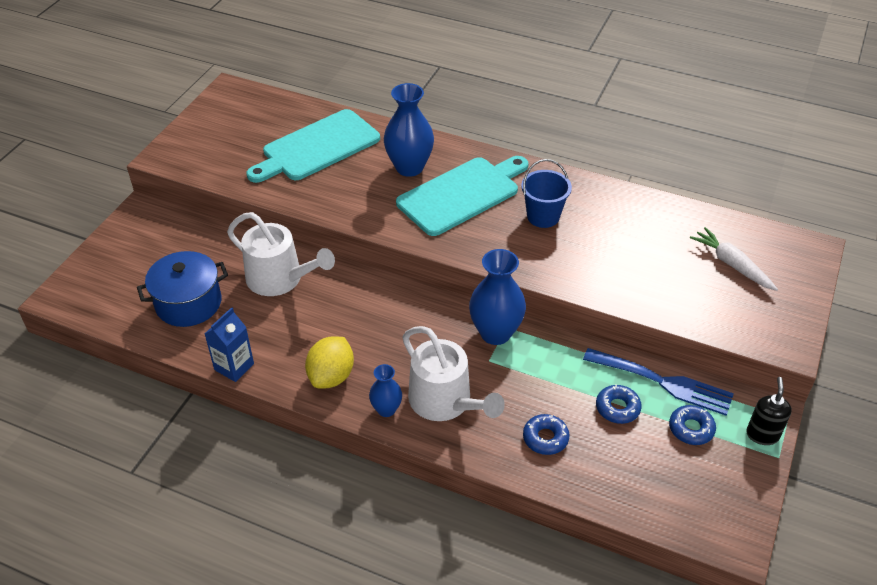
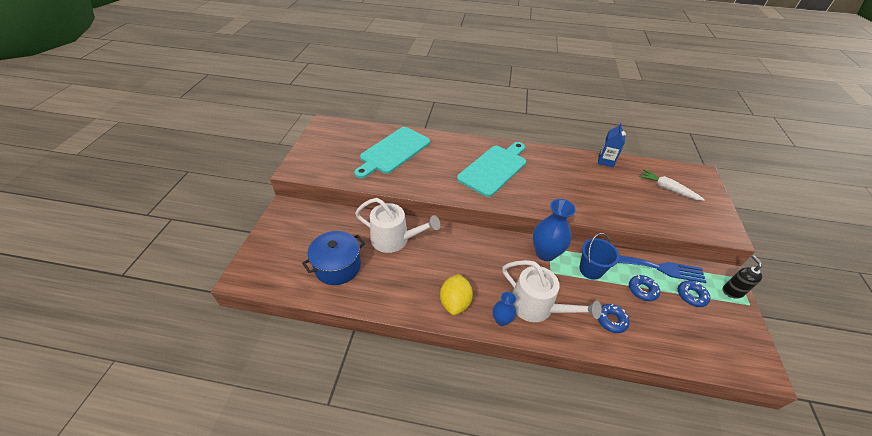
camera: 15 degrees left, 0 degrees up
(234, 367) = (385, 308): blue carton -> blue carton (605, 161)
(409, 167) = (455, 157): blue vase -> none
(543, 216) = (548, 175): blue bucket -> blue bucket (591, 270)

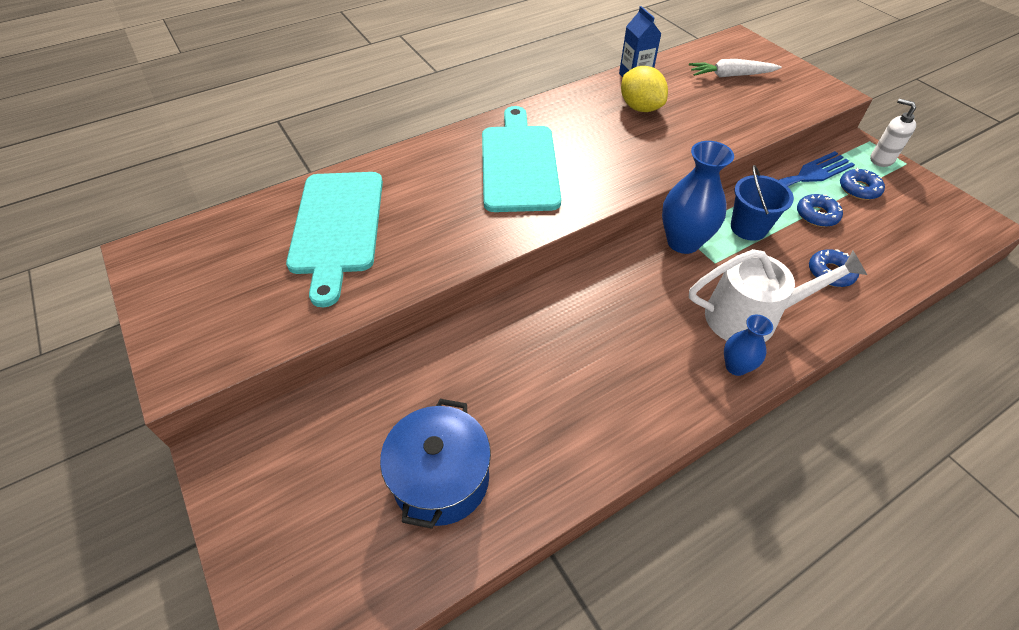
camera: 40 degrees left, 5 degrees up
(394, 239) = (478, 366): white watering can -> none
(455, 302) = (661, 390): yellow lemon -> yellow lemon (640, 108)
(732, 291) = (881, 159): black soap dispenser -> white soap dispenser

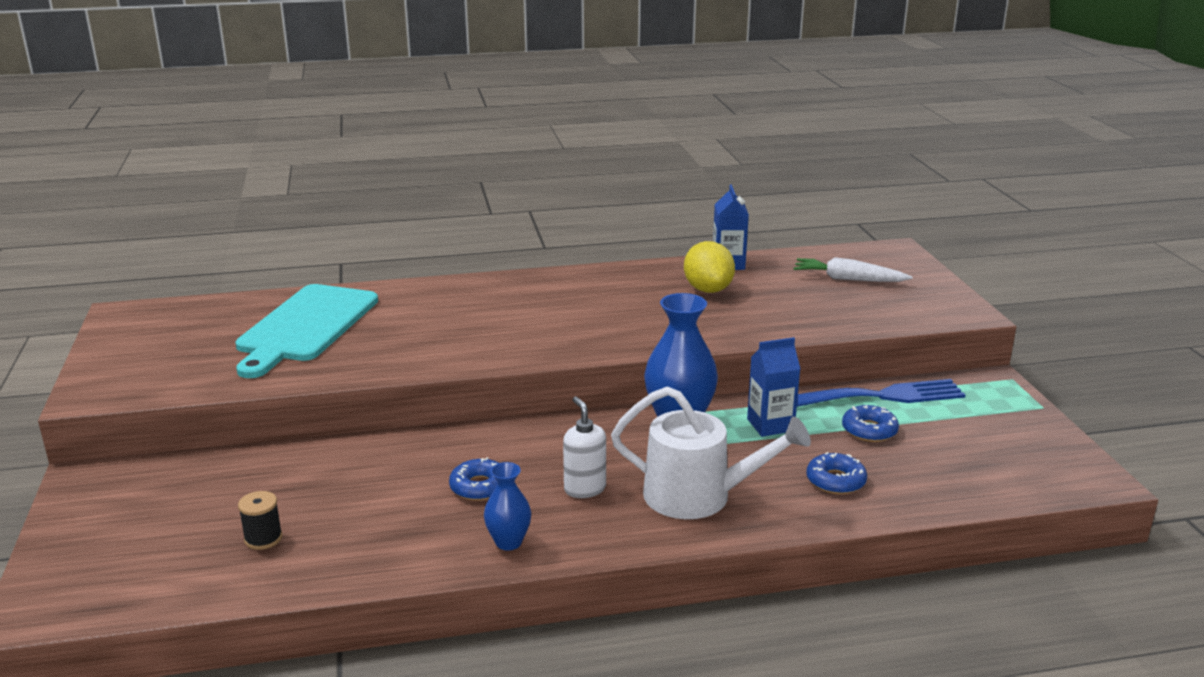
camera: 20 degrees right, 25 degrees down
(441, 478) = (263, 538): blue pot -> black spool
(519, 163) = (528, 312): turquoise cutting board -> none
(736, 366) = (642, 530): blue vase -> blue vase (508, 542)
(748, 228) = (770, 425): blue bucket -> blue carton
(859, 189) = (950, 418): blue donut -> blue donut (479, 487)
(881, 159) = (1010, 398): white soap dispenser -> white soap dispenser (584, 489)

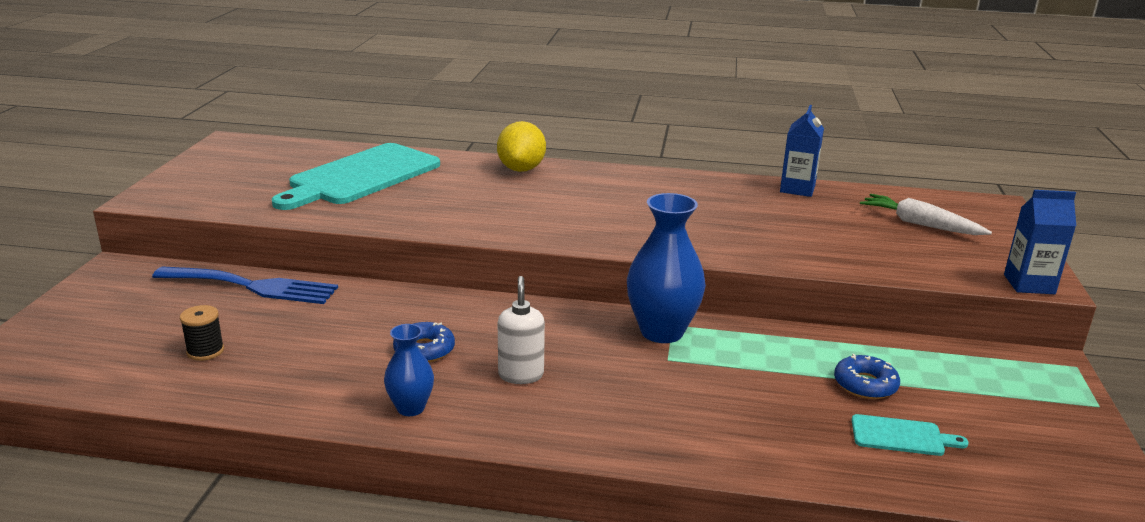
camera: 20 degrees right, 0 degrees up
(697, 496) = (629, 409): white watering can -> none
(708, 289) = (758, 208): yellow lemon -> yellow lemon (521, 169)
(770, 425) = (756, 355): blue carton -> blue carton (1029, 284)
(835, 481) = (791, 429): blue donut -> none
(883, 396) = (905, 353): blue fork -> blue fork (253, 286)
(920, 466) = (901, 436): none -> turquoise cutting board

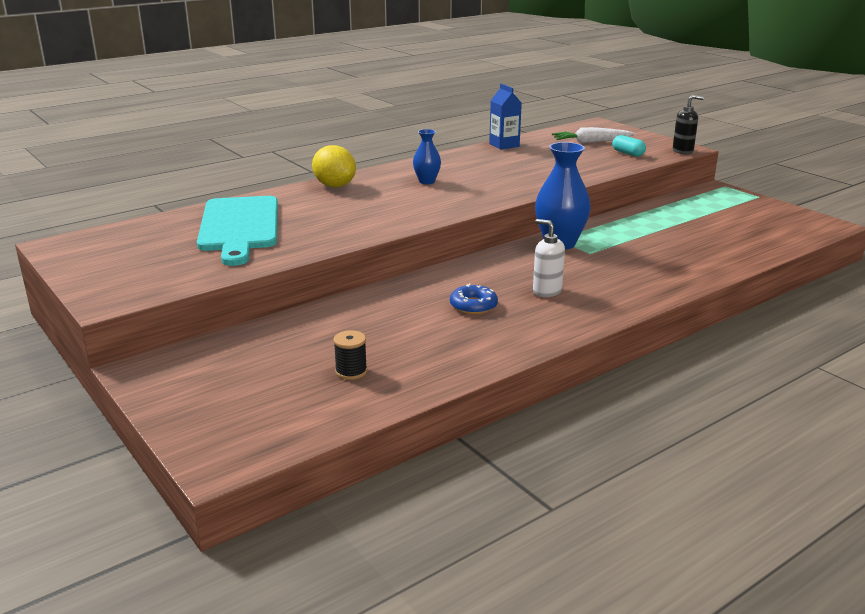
camera: 45 degrees left, 0 degrees up
(253, 286) = (282, 329): blue fork -> none
(410, 408) = (535, 331): blue vase -> blue vase (427, 181)
(865, 385) = (680, 225): blue donut -> none
(901, 436) = (731, 237): turquoise cutting board -> none
(934, 256) = (628, 153): none -> turquoise capsule
(1029, 284) = (683, 151): blue carton -> black soap dispenser

